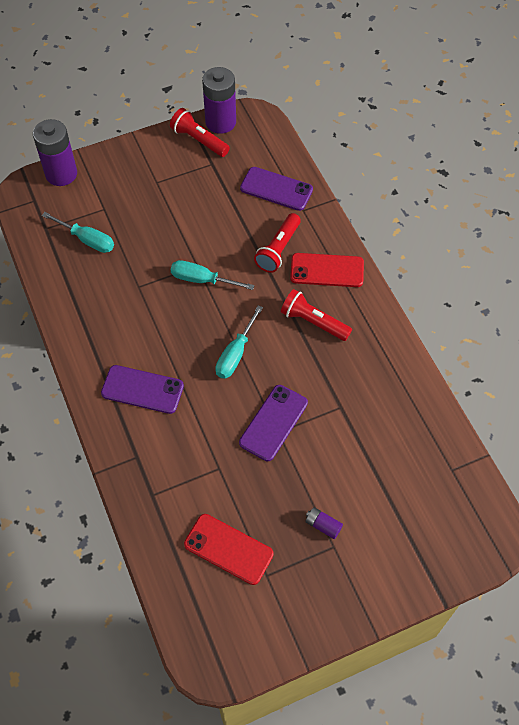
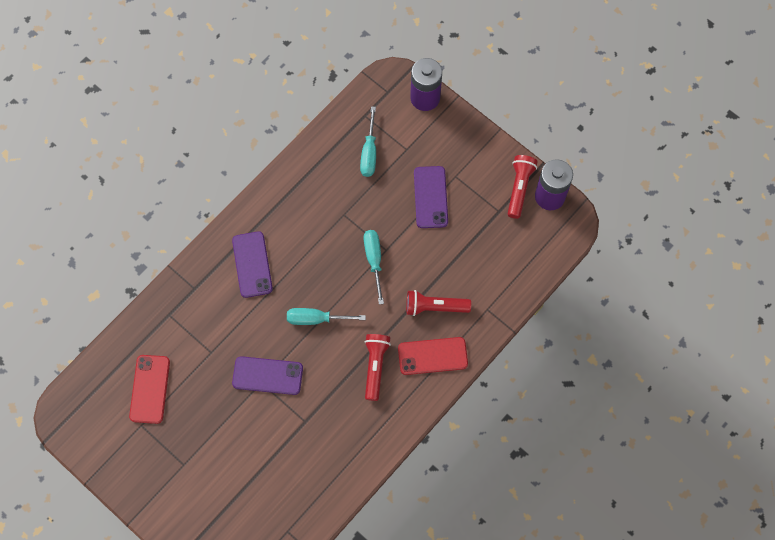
camera: 65 degrees right, 10 degrees up
(276, 189) = (498, 277): purple phone -> purple phone (430, 197)
(323, 525) = (197, 450): purple battery -> none
(327, 270) = (432, 356): red phone -> red phone turned 75 degrees counterclockwise

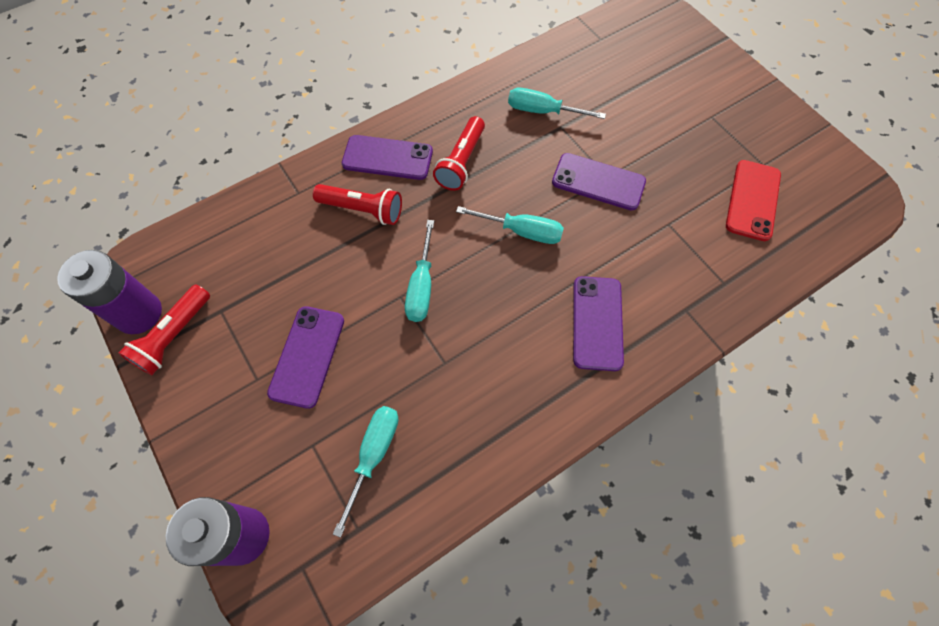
camera: 165 degrees left, 5 degrees down
(322, 433) = (543, 111): none -> turquoise screwdriver
(432, 356) = (387, 158): red phone -> purple phone

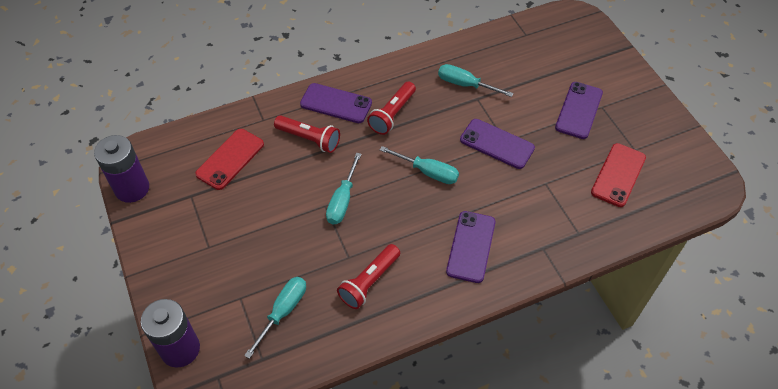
camera: 10 degrees right, 10 degrees down
(174, 336) = (154, 208): red flashlight -> red flashlight (369, 282)
(264, 252) = (230, 159): none -> red phone
(307, 356) = (248, 236): purple phone -> purple phone (579, 110)

